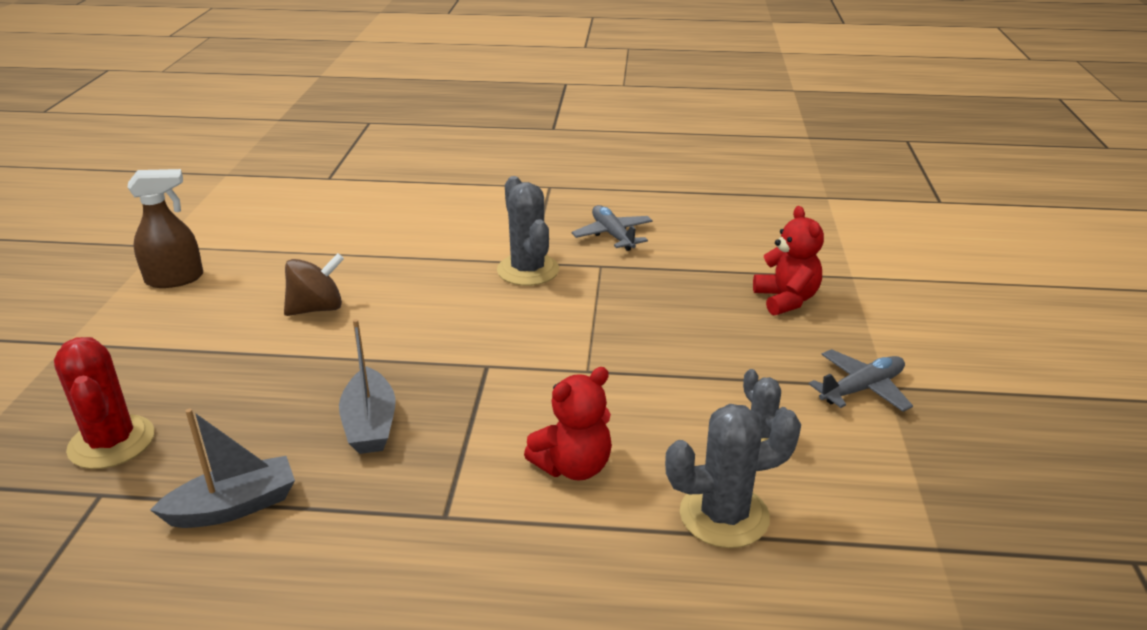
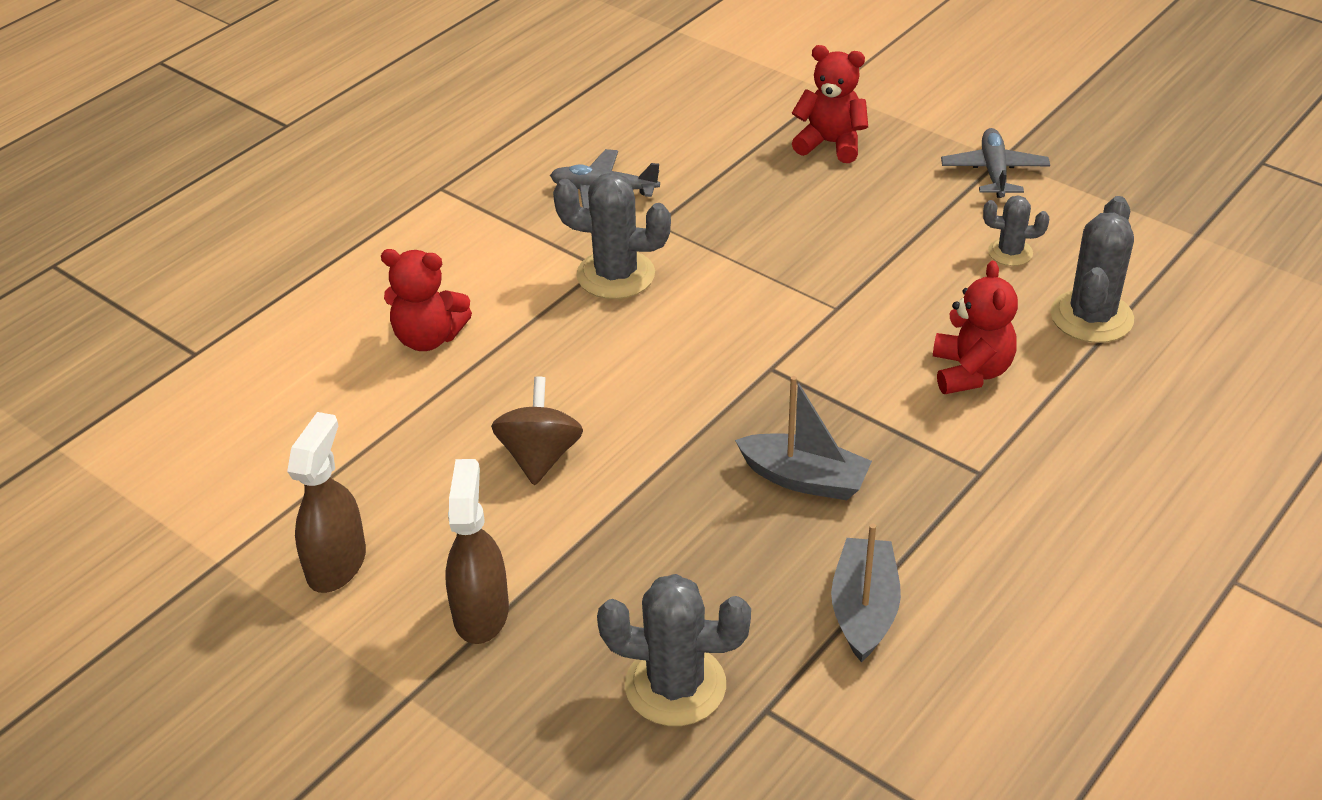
camera: 55 degrees left, 10 degrees up
(111, 442) = (675, 685): red cactus -> grey cactus
(154, 340) = (481, 612): none -> brown spray bottle
(402, 233) = (428, 338): none -> red teddy bear

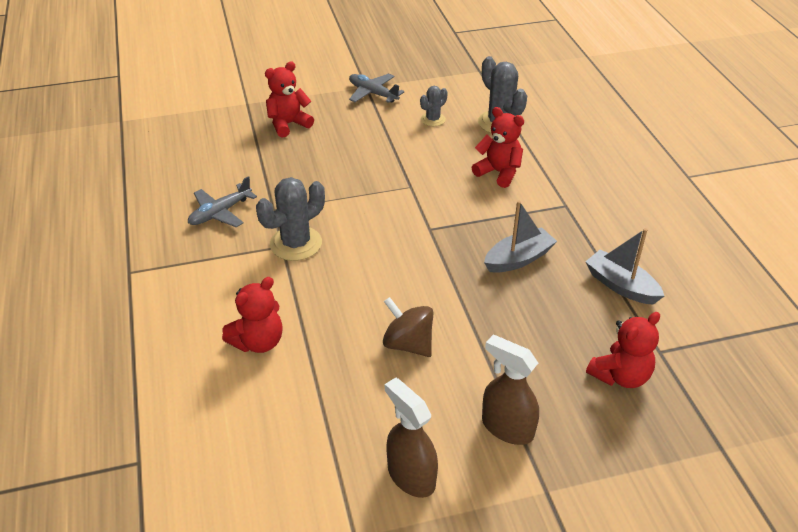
camera: 55 degrees left, 0 degrees up
(675, 685) = (620, 376): grey cactus -> red teddy bear

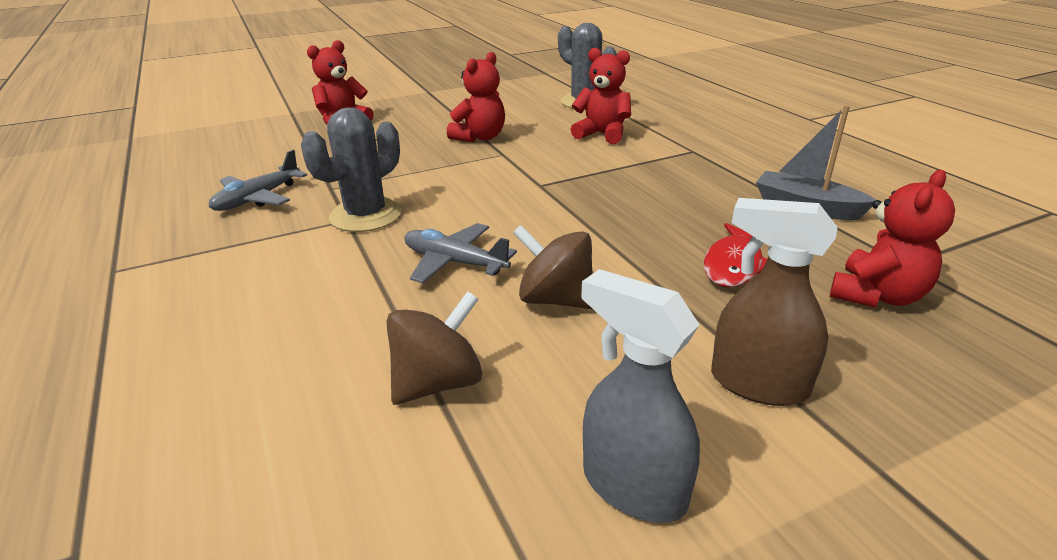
camera: 10 degrees left, 10 degrees down
(258, 342) = (320, 327): red teddy bear -> red teddy bear (480, 137)
(322, 395) = (438, 382): none -> brown spinning top
(373, 93) = (437, 95): grey plane -> grey plane (454, 262)
(411, 476) = (632, 486): brown spray bottle -> grey spray bottle
(433, 119) = (510, 106): grey cactus -> none
(518, 259) = (664, 198): grey boat -> none
(538, 333) = (734, 265): none -> red fish

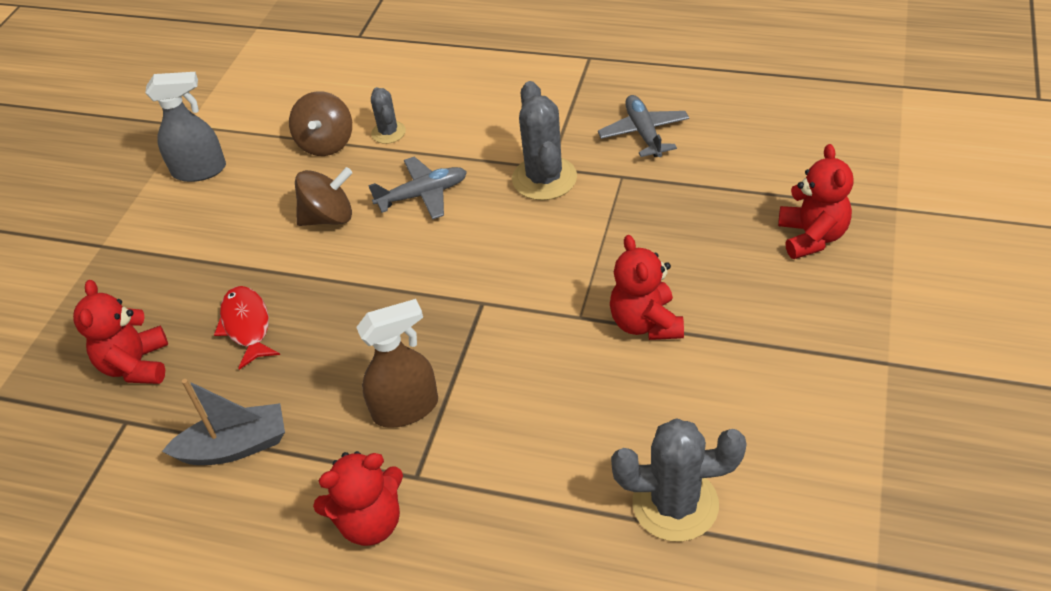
camera: 135 degrees right, 15 degrees up
(369, 340) = (388, 132): none -> grey cactus
(602, 134) = (543, 433): red teddy bear -> red teddy bear (370, 522)
(757, 384) = (177, 248): brown spray bottle -> brown spray bottle (406, 408)

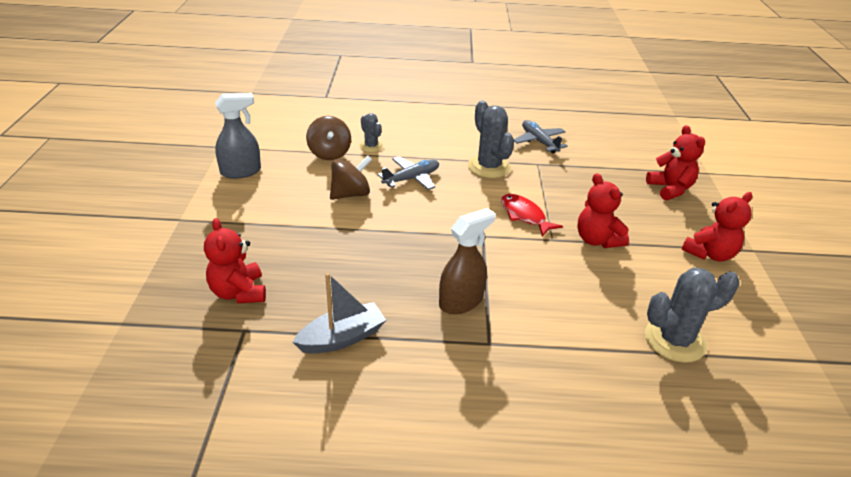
camera: 20 degrees left, 10 degrees down
(247, 326) = (317, 261): red fish -> red fish (524, 215)
(370, 522) = (470, 375): red teddy bear -> red teddy bear (709, 254)

